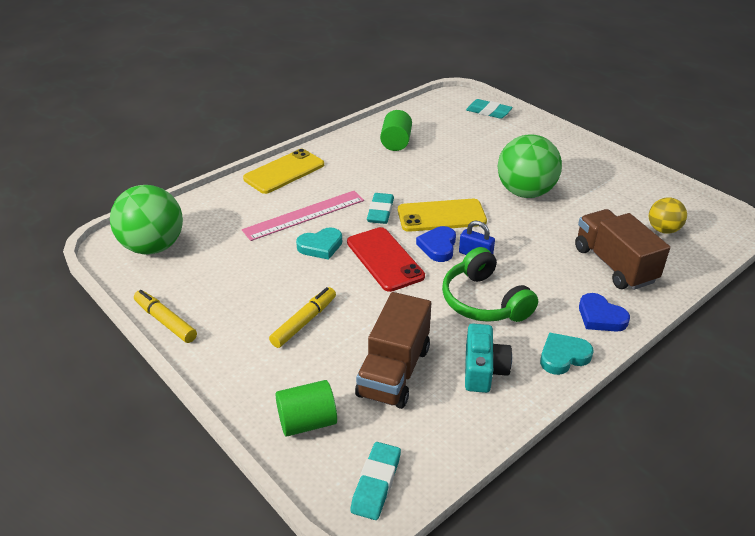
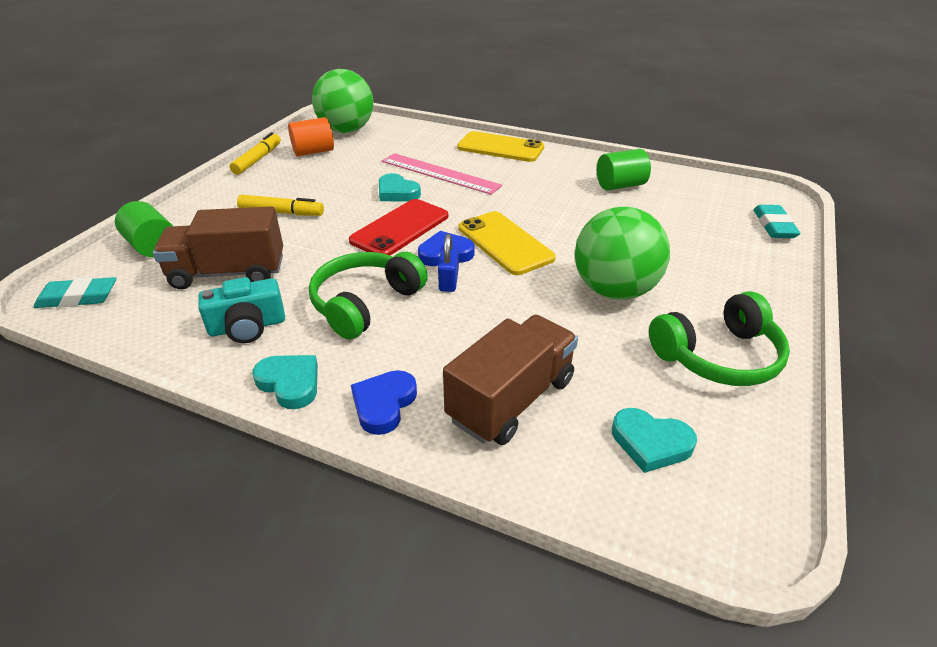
camera: 65 degrees right, 0 degrees up
(185, 279) = (313, 152): none -> orange cylinder
(380, 212) = (480, 207): turquoise eraser -> none
(603, 182) = (718, 356): none -> green headphones
(663, 229) = (650, 443): yellow ball -> turquoise heart

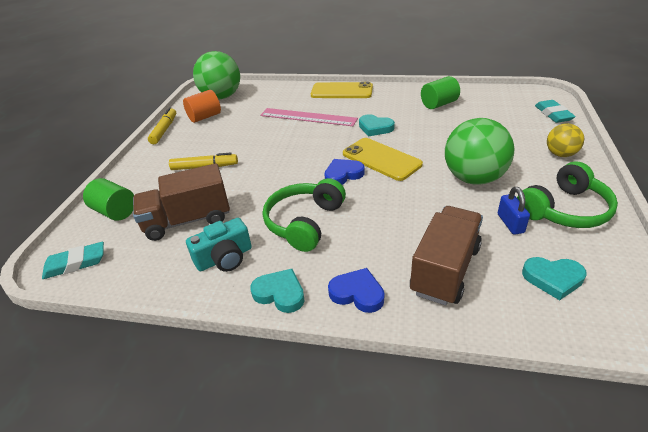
camera: 10 degrees left, 0 degrees up
(384, 404) = (357, 293): blue heart -> blue heart turned 105 degrees clockwise
(397, 192) = (284, 136): turquoise heart -> turquoise heart (375, 128)
(400, 228) = (300, 162): red phone -> none
(449, 280) = (356, 193): blue padlock -> blue padlock (510, 223)
(754, 281) = (560, 154): none -> yellow ball

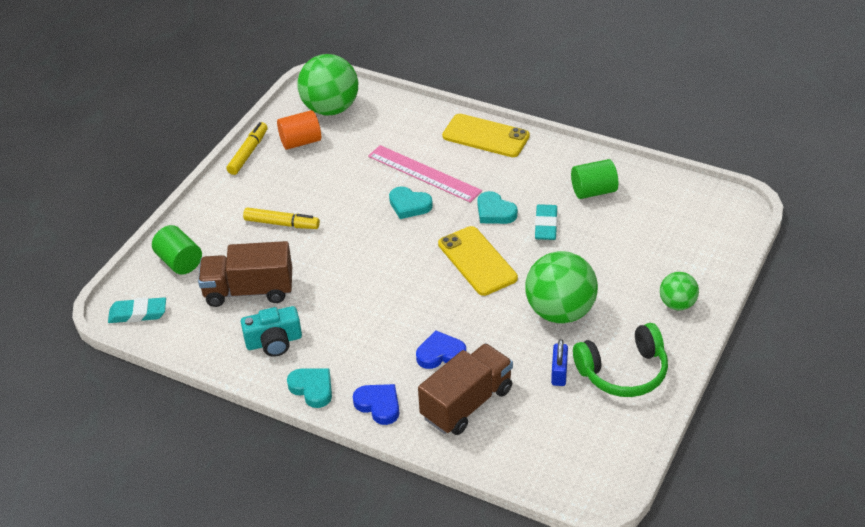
camera: 15 degrees right, 5 degrees up
(304, 222) = (361, 322): green headphones -> none
(343, 174) = (426, 272): blue heart -> blue heart (440, 354)
(553, 114) = (719, 243): turquoise eraser -> turquoise eraser (546, 225)
(553, 279) = (556, 435): turquoise heart -> turquoise heart (409, 205)
(560, 154) = (677, 304): yellow ball -> green ball

